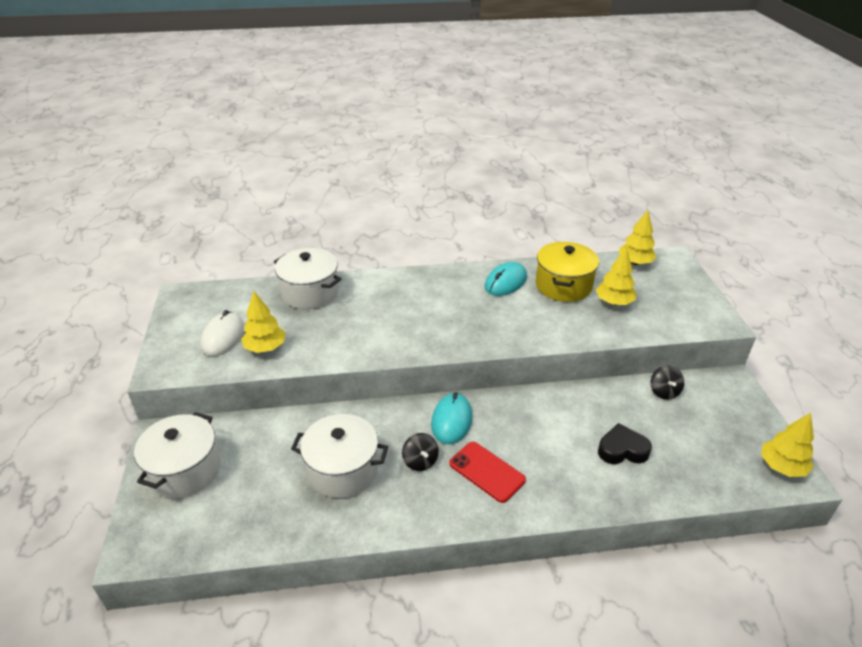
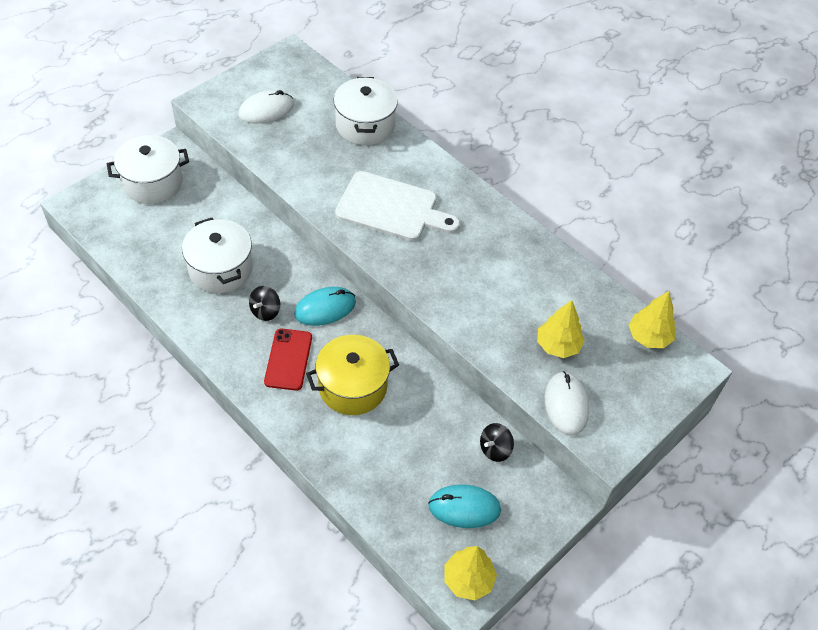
camera: 50 degrees right, 15 degrees up
(265, 348) = (276, 142): yellow tree -> none
(410, 318) = (391, 208): none -> white cutting board
(505, 282) = (509, 247): turquoise mouse -> turquoise mouse (464, 507)
(563, 285) = (547, 294): yellow pot -> yellow pot (352, 387)
(622, 450) = (388, 444): black heart -> none
(670, 323) = (566, 405): none -> white mouse

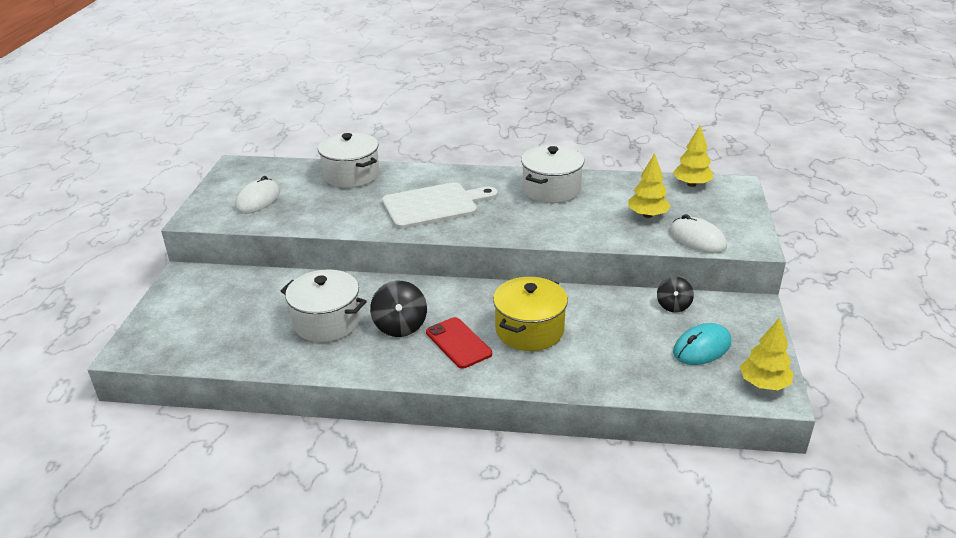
camera: 35 degrees left, 20 degrees down
(152, 182) = (192, 302): white pot -> white pot (551, 189)
(265, 311) = (400, 326): black spinning top -> black spinning top, size x1.53
(325, 308) = (445, 299): turquoise mouse -> none

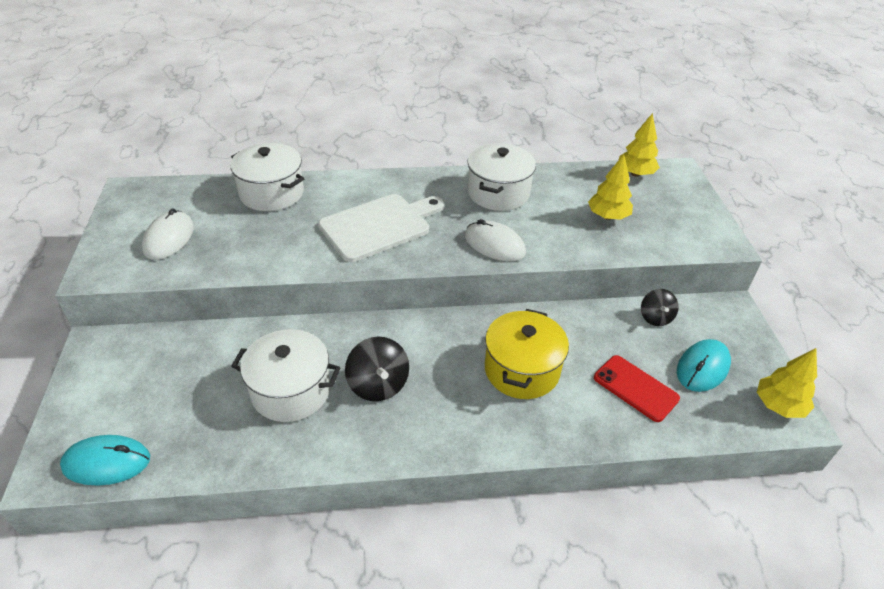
camera: 15 degrees left, 10 degrees up
(172, 350) = (106, 462): none -> turquoise mouse
(458, 343) = (451, 399): red phone -> red phone (635, 388)
(697, 239) = (668, 241): white mouse -> white mouse (494, 244)

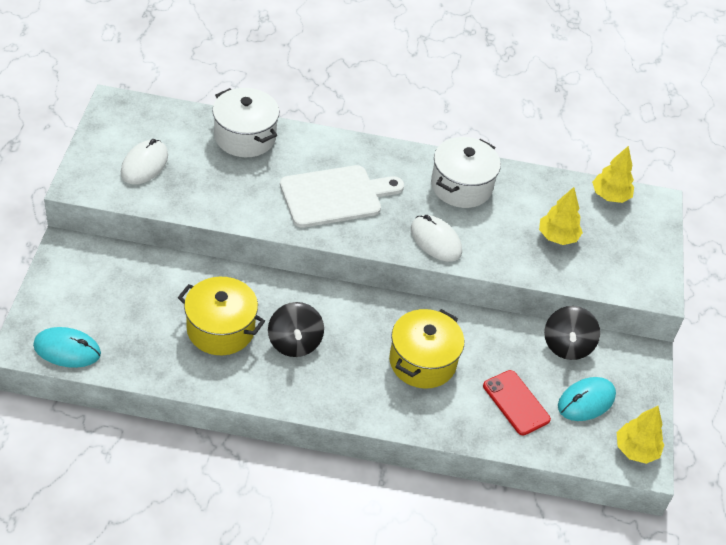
camera: 10 degrees right, 5 degrees up
(291, 391) = (220, 329): white pot -> yellow pot
(655, 317) = (567, 345): black spinning top -> black spinning top, size x1.53

